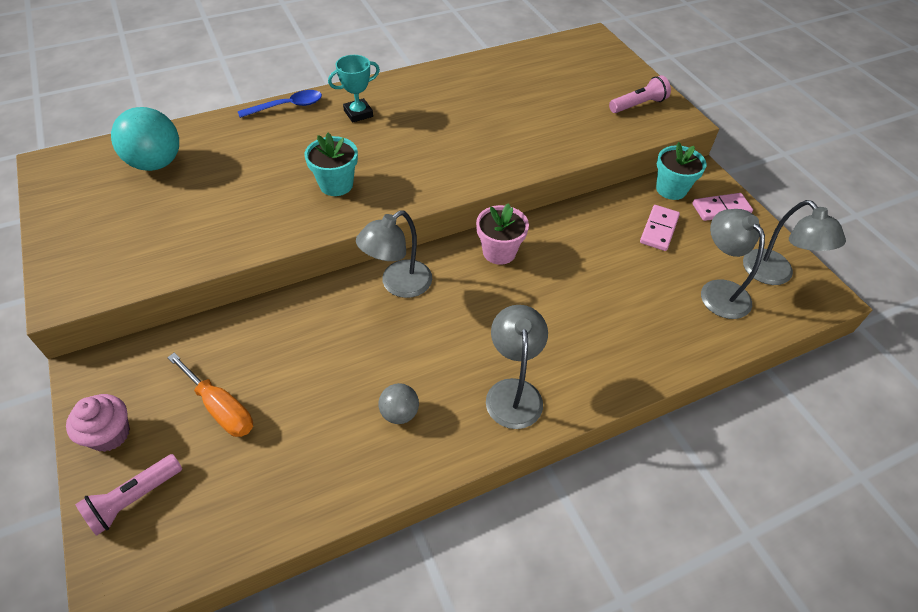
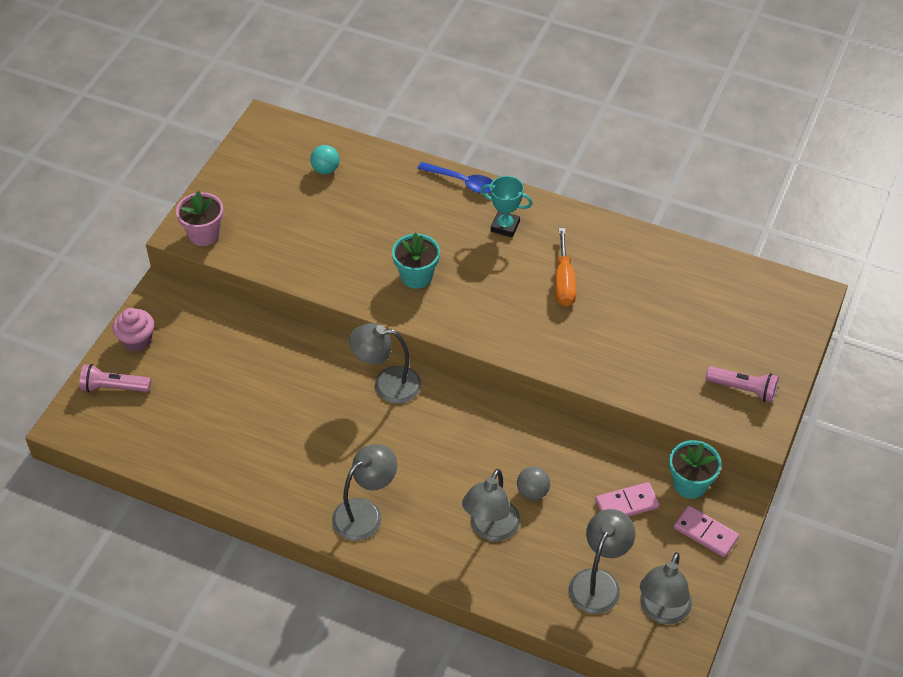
camera: 50 degrees right, 0 degrees up
(156, 163) = (325, 169): turquoise ball -> turquoise ball, size x0.53
(221, 408) = (202, 374): orange screwdriver -> orange screwdriver (564, 281)
(399, 413) = (287, 464): grey ball -> grey ball (532, 492)
(499, 252) = (483, 418): pink flower pot -> pink flower pot (204, 234)
(611, 320) = (490, 529): none -> grey lamp

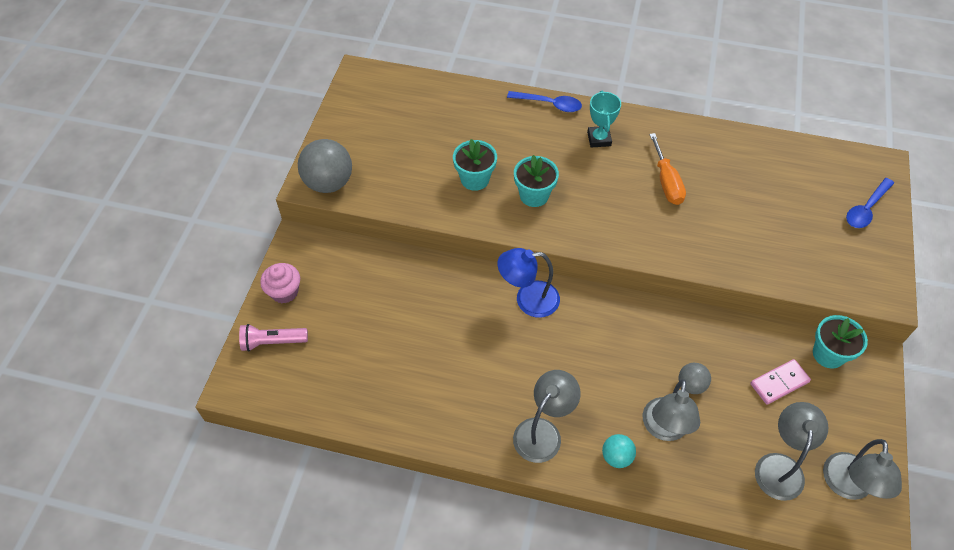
camera: 10 degrees left, 5 degrees up
(204, 234) = (329, 183): pink flower pot -> grey ball
(325, 169) = (425, 109): turquoise ball -> turquoise ball (616, 457)
(358, 251) = (475, 179): none -> turquoise flower pot
(387, 384) = (528, 300): grey lamp -> blue lamp
(505, 226) = (599, 139): turquoise trophy -> turquoise trophy turned 75 degrees clockwise
(705, 533) = (859, 400): pink domino -> none
(743, 389) = (857, 259): pink flashlight -> none
(774, 339) = (866, 209): none -> blue spoon

